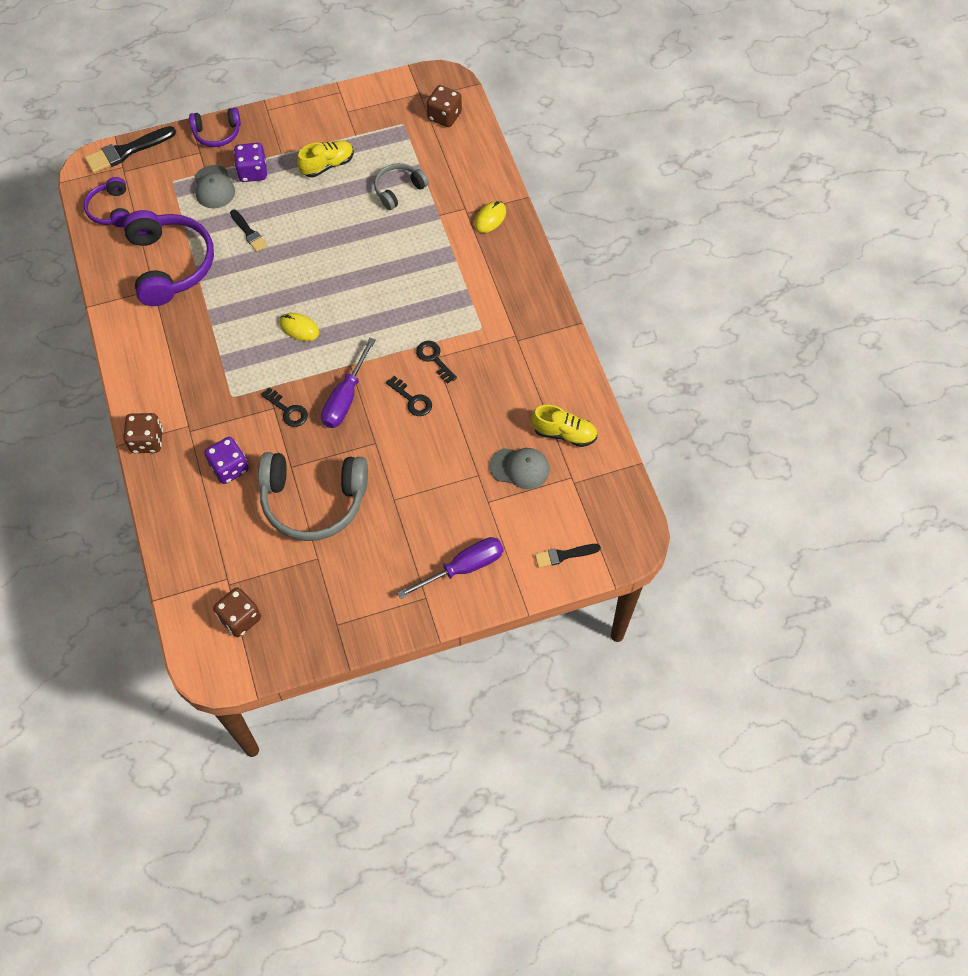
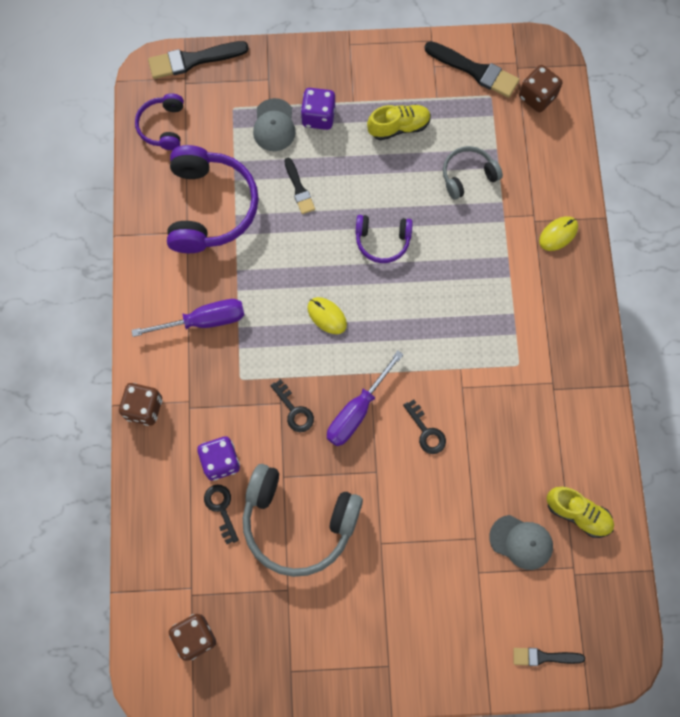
camera: 15 degrees right, 10 degrees up
(217, 133) = (291, 60): purple headphones -> purple headphones (382, 241)
(384, 107) = (475, 70): none -> black brush
(434, 359) = (460, 389): black key -> black key (221, 508)
(463, 568) = (435, 642): purple screwdriver -> purple screwdriver (203, 321)

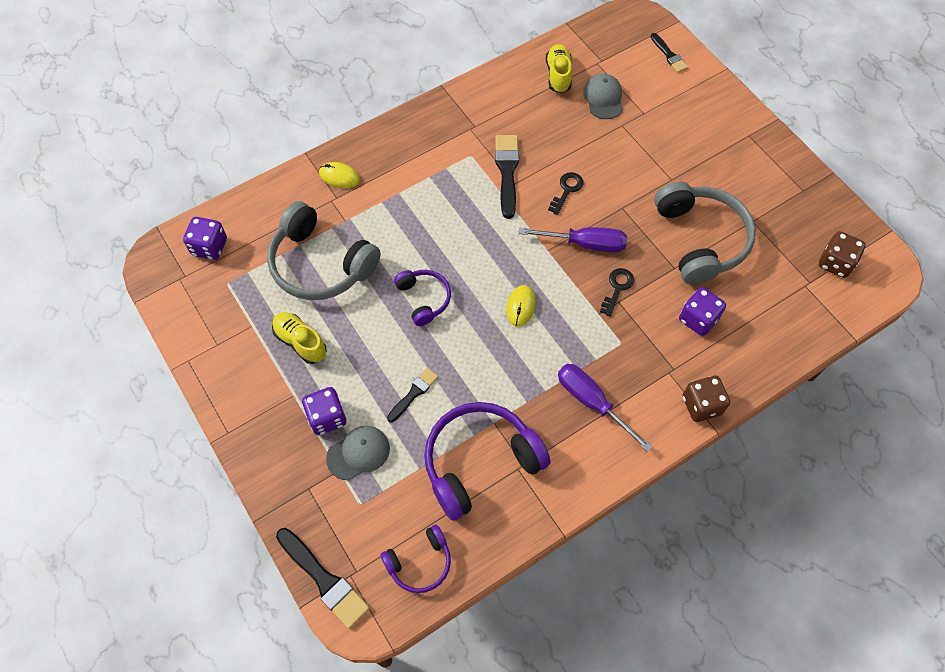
camera: 120 degrees left, 10 degrees down
(221, 508) = (732, 298): black key -> none
(468, 176) = (321, 264): grey headphones -> grey headphones, size x1.85
(475, 70) = (205, 308): black brush -> black brush (507, 172)
(537, 97) = (209, 247): brown dice -> purple dice

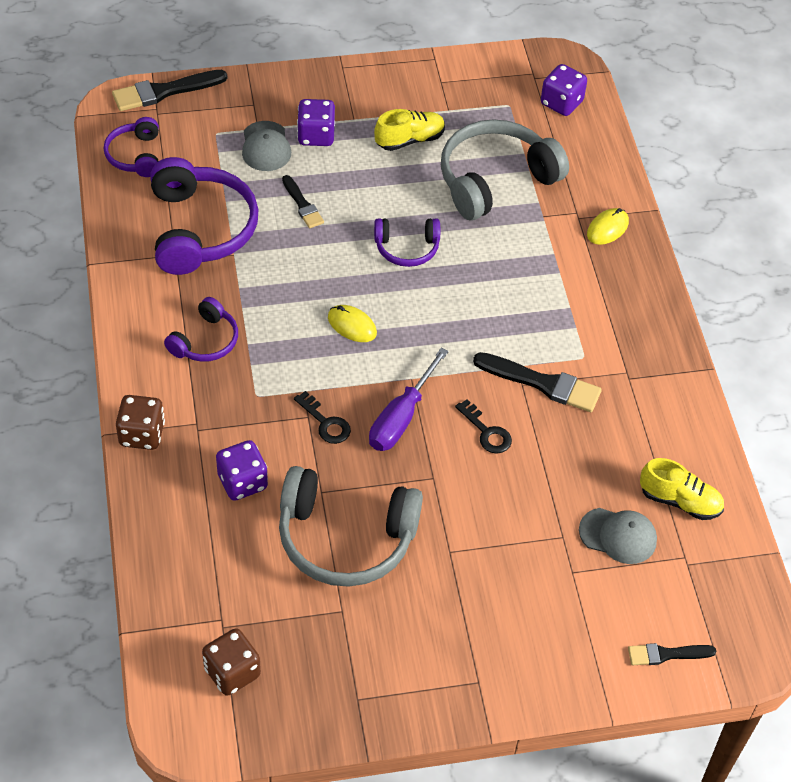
camera: 110 degrees right, 10 degrees down
(592, 402) = (205, 341): purple screwdriver -> purple headphones

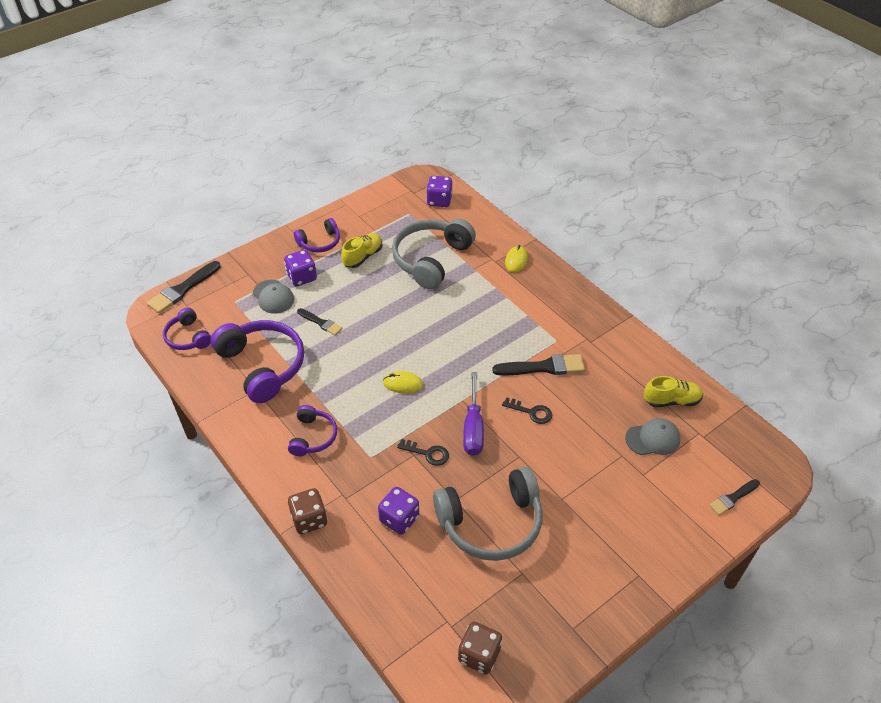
camera: 25 degrees left, 5 degrees down
(407, 248) = (405, 321): purple headphones -> purple headphones (319, 242)

